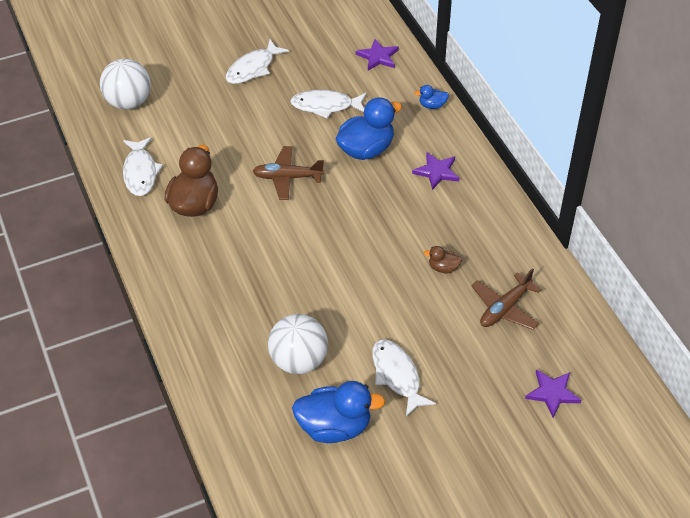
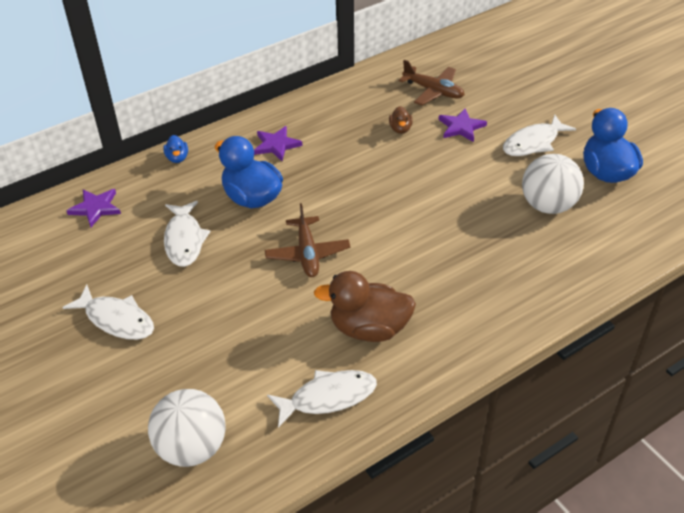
camera: 100 degrees left, 5 degrees down
(552, 393) = (508, 62): purple star -> purple star (461, 127)

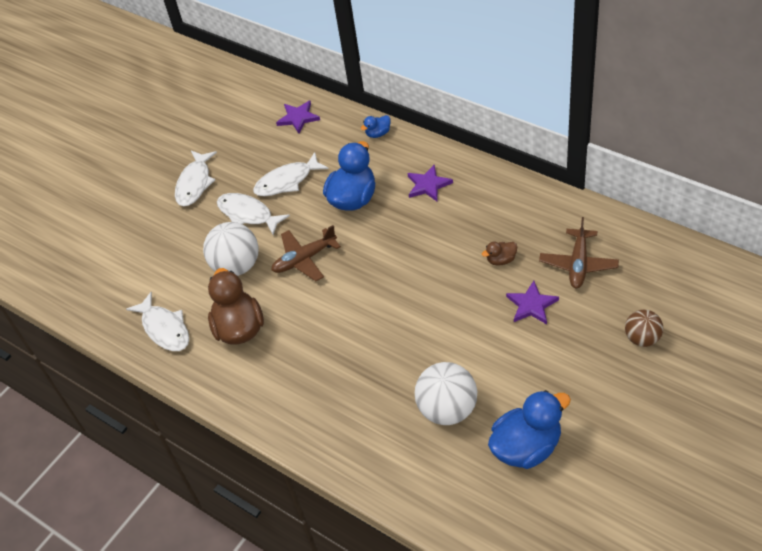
camera: 75 degrees right, 5 degrees up
(192, 447) = (101, 273): white ball -> white ball (236, 266)
(527, 85) = (642, 338): none -> brown ball
(533, 143) = (540, 371): white fish -> white fish (248, 214)

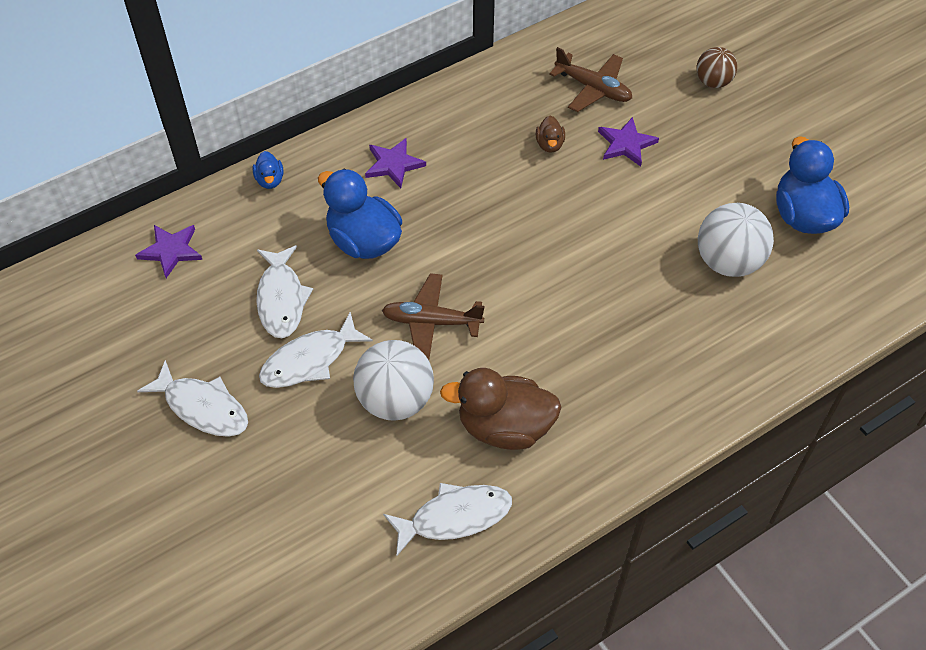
camera: 75 degrees left, 5 degrees up
(304, 259) = (432, 322): brown plane -> brown plane turned 105 degrees clockwise

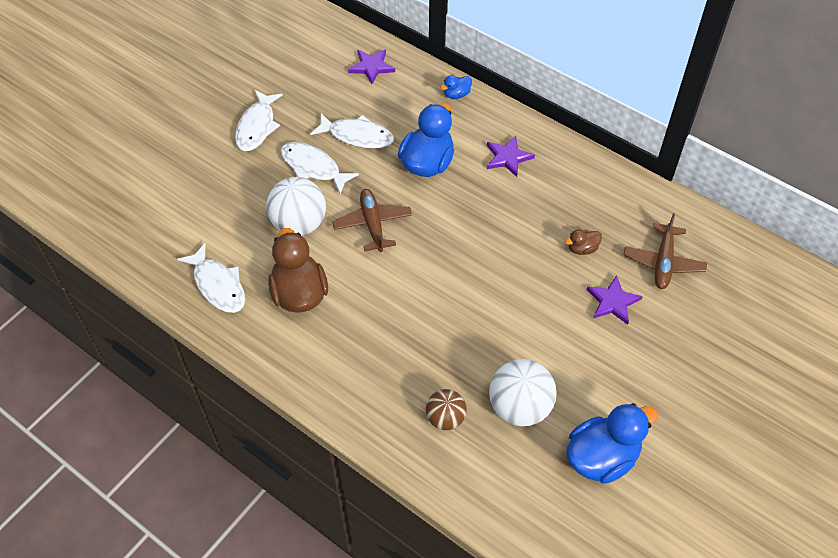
camera: 70 degrees right, 0 degrees up
(281, 299) = (357, 136): white fish -> white fish turned 135 degrees counterclockwise
(713, 82) = (727, 351): brown ball -> brown ball (445, 418)

